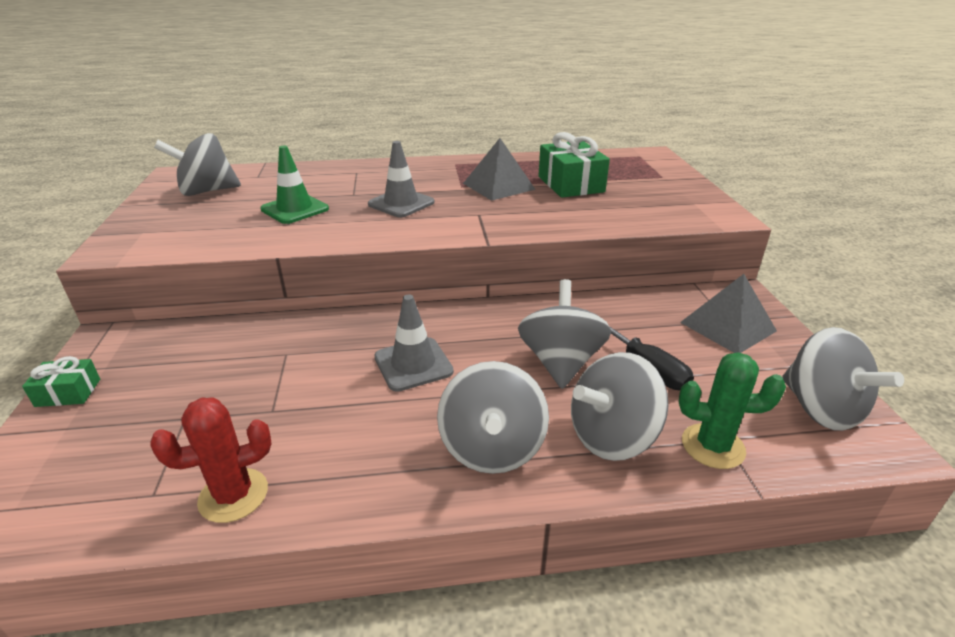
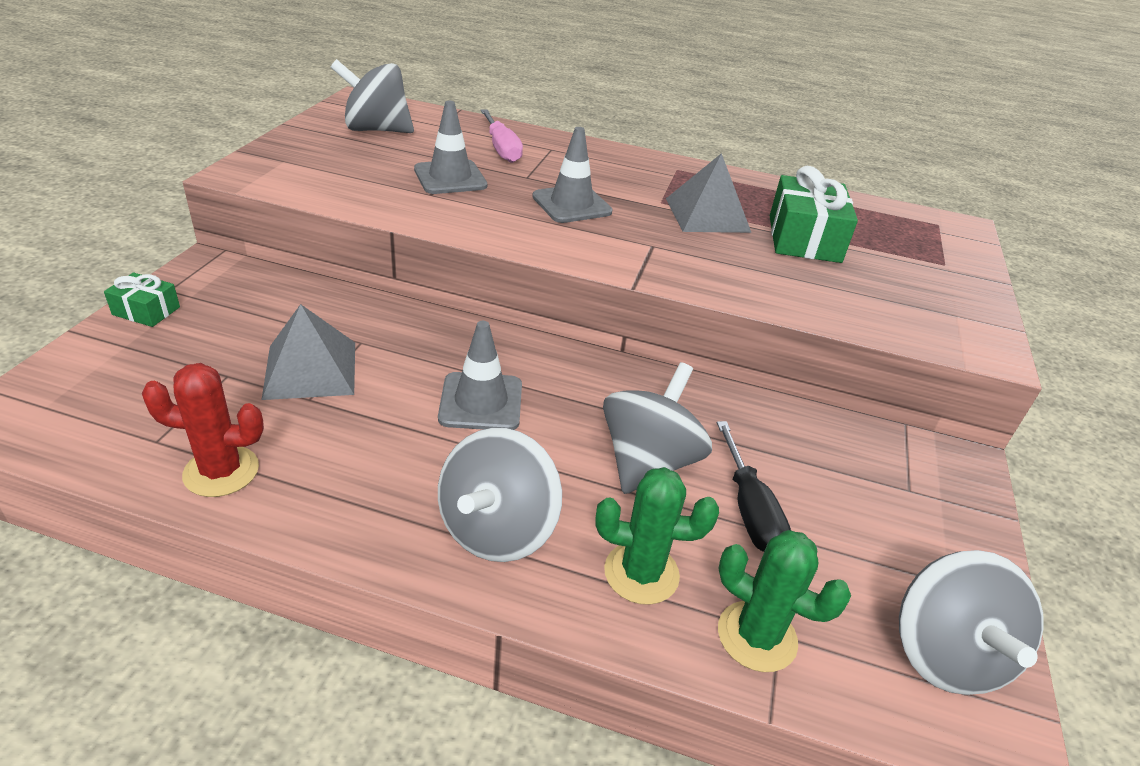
camera: 20 degrees right, 5 degrees up
(295, 209) = (450, 178): green traffic cone -> grey traffic cone
(319, 180) = (501, 148): none -> pink screwdriver
(612, 437) = (641, 573): grey spinning top -> green cactus
(728, 326) = (904, 498): grey pyramid -> grey pyramid (311, 369)

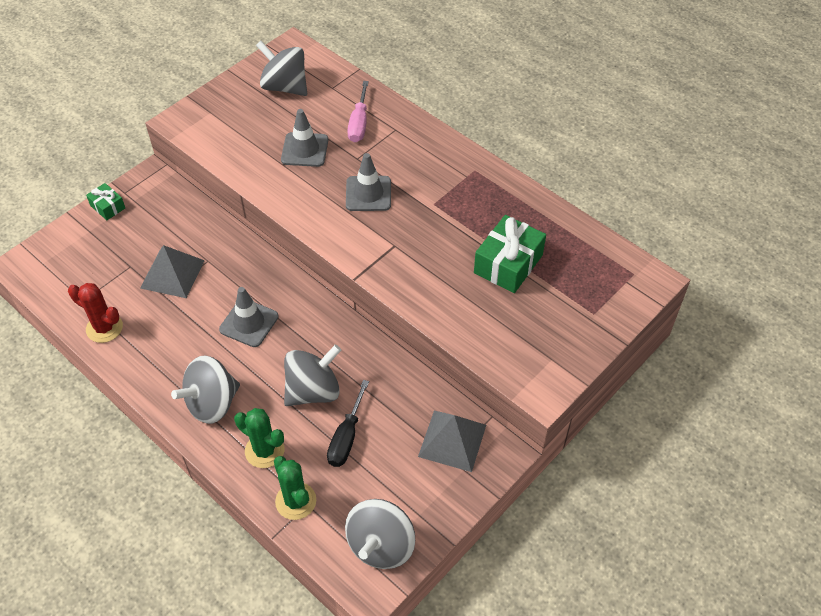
camera: 30 degrees right, 15 degrees up
(707, 215) = (456, 224): grey pyramid -> grey pyramid (452, 440)

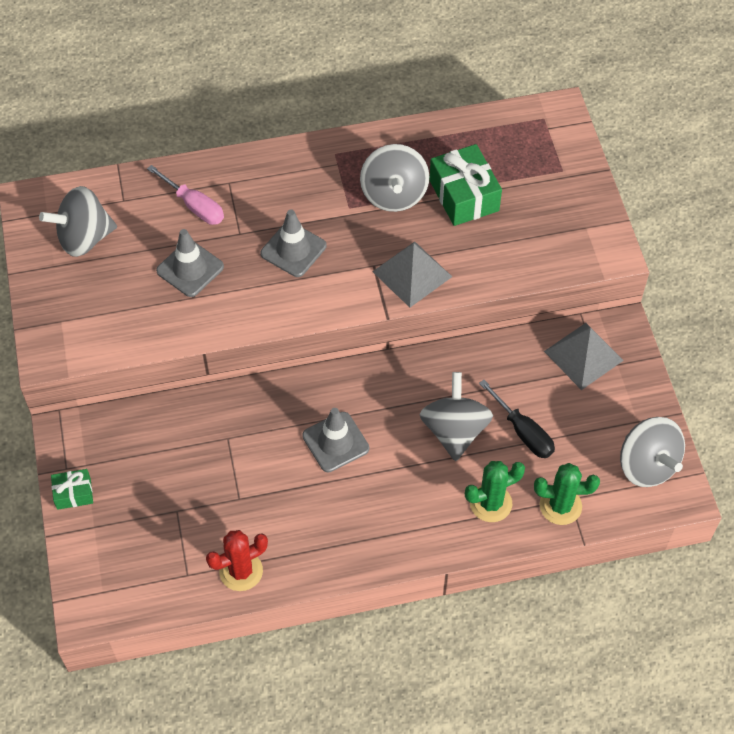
camera: 55 degrees left, 5 degrees up
(172, 274) = (219, 477): grey pyramid -> grey pyramid (412, 274)
(212, 403) = (406, 520): grey spinning top -> grey spinning top (394, 195)

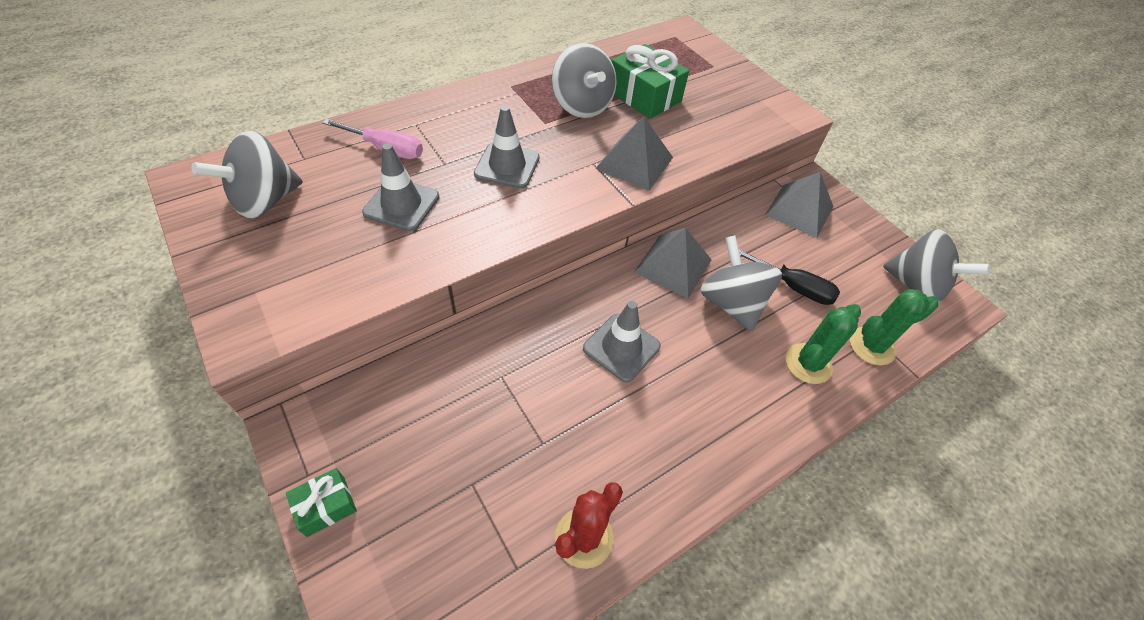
camera: 25 degrees left, 5 degrees down
(420, 380) = (673, 265): none -> grey pyramid

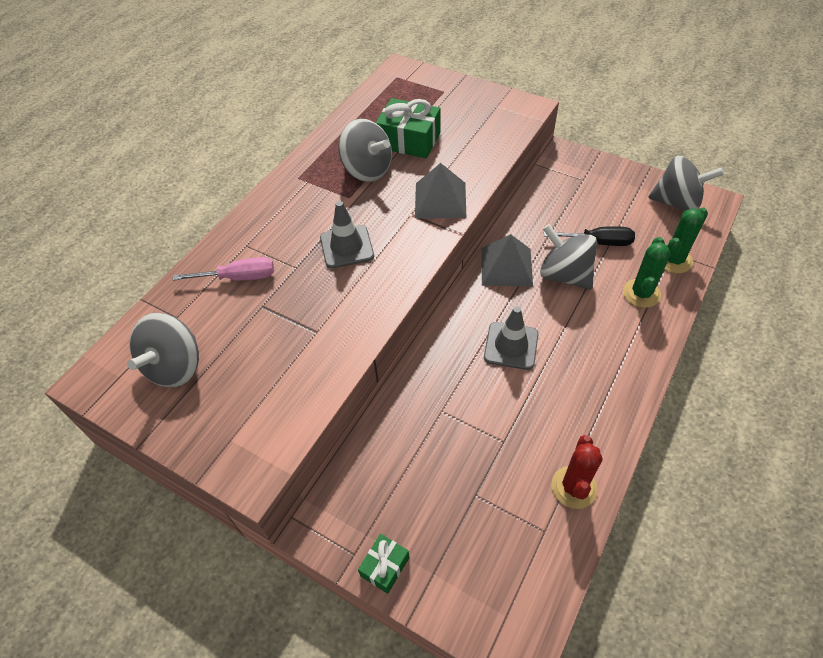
camera: 20 degrees left, 0 degrees up
(401, 204) = (289, 317): grey traffic cone -> none
(799, 210) = (567, 181): grey pyramid -> none

